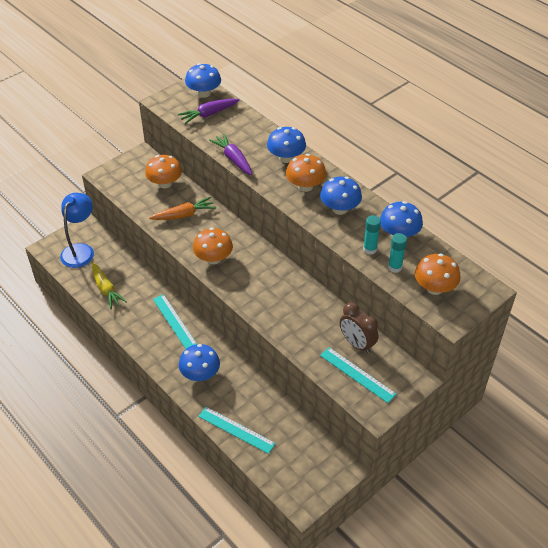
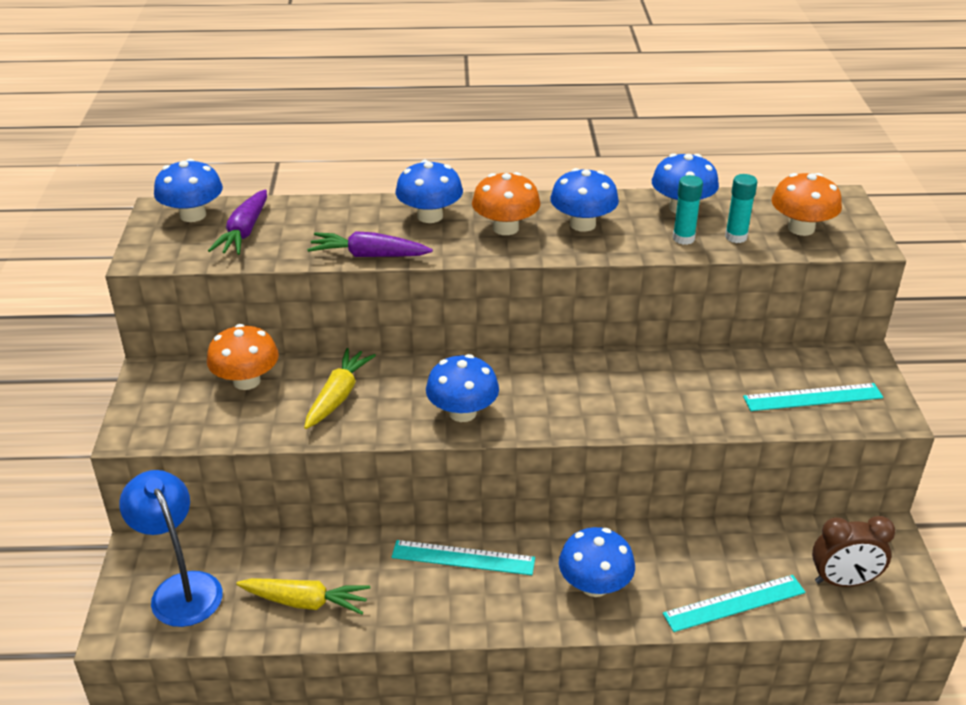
camera: 50 degrees left, 10 degrees down
(184, 215) = (338, 396): orange carrot -> yellow carrot
(213, 258) = (462, 412): orange mushroom -> blue mushroom
(357, 344) = (759, 371): brown clock -> brown clock (843, 581)

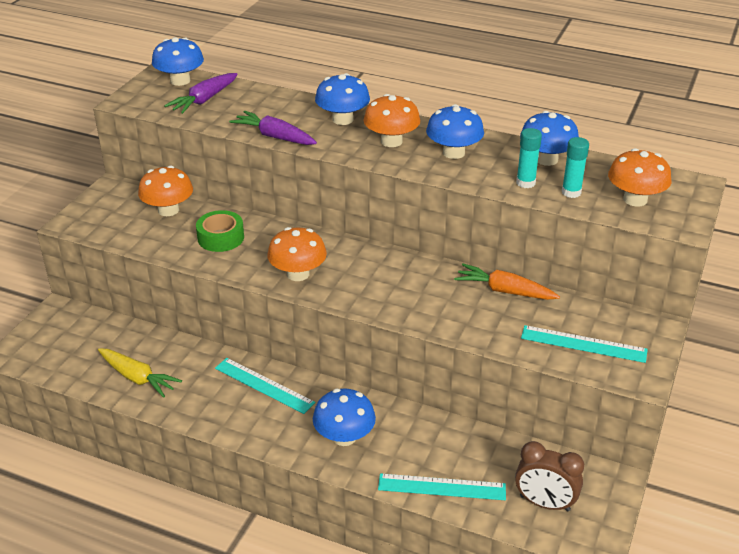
camera: 25 degrees right, 0 degrees up
(181, 588) = (67, 342): blue lamp -> none
(338, 396) = (221, 238): yellow carrot -> green tape
(462, 412) = (298, 274): blue mushroom -> orange mushroom
(694, 364) = (505, 291): none -> orange carrot

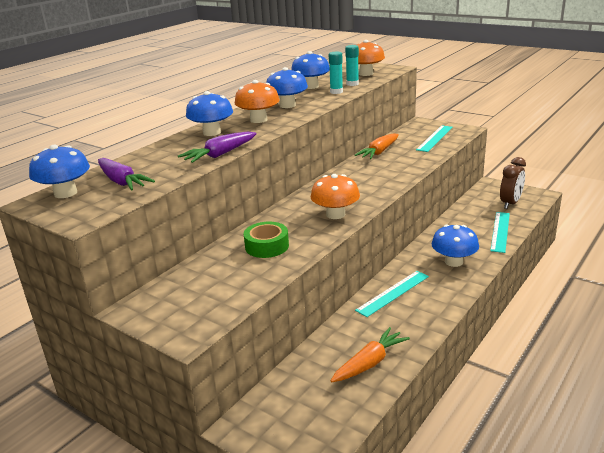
camera: 75 degrees left, 10 degrees down
(137, 378) = (369, 363): yellow carrot -> orange carrot
(168, 210) = (203, 273): orange mushroom -> none

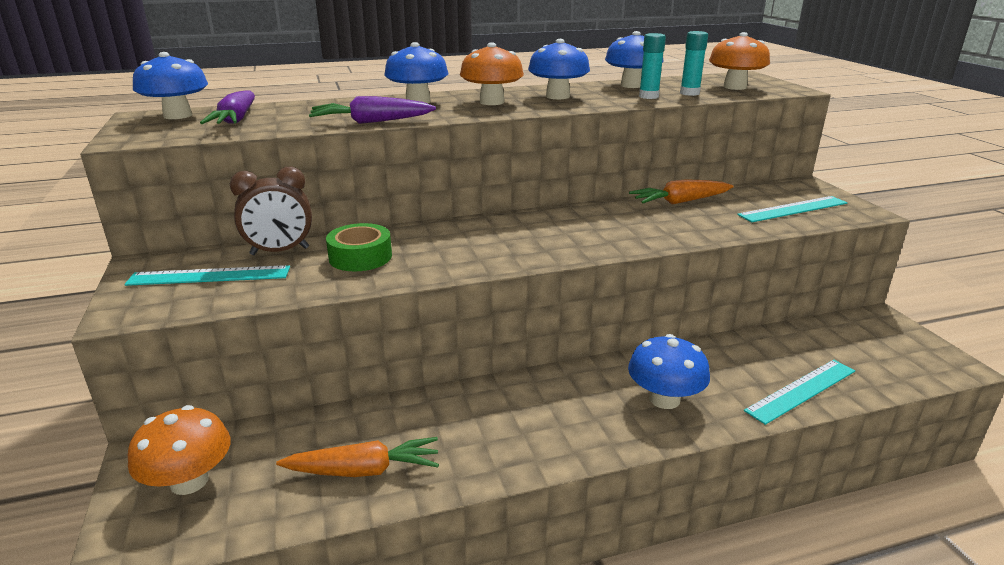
camera: 35 degrees right, 0 degrees up
(335, 214) = (494, 253): orange mushroom -> orange mushroom (189, 481)
(393, 293) = (522, 398): turquoise ruler -> turquoise ruler (209, 276)
(510, 203) = (878, 357): brown clock -> brown clock (280, 251)

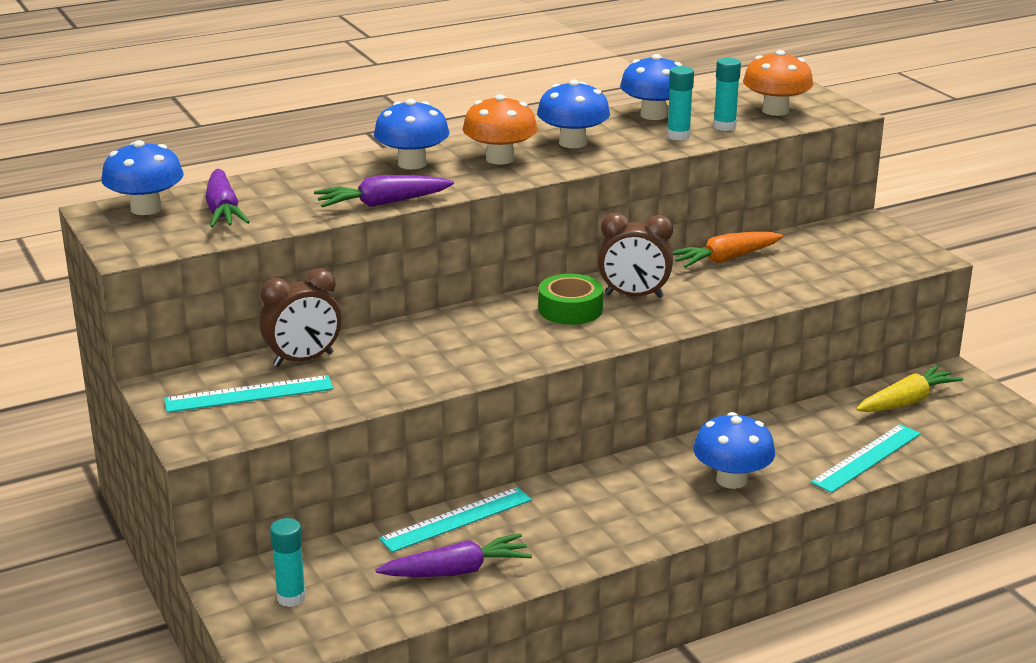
camera: 10 degrees left, 0 degrees up
(189, 481) = (291, 597): orange mushroom -> turquoise glue stick
(360, 257) = (397, 359): green tape -> green tape (570, 309)
(363, 470) = (456, 571): orange carrot -> purple carrot
(593, 223) = (634, 296): none -> brown clock
(793, 209) = (850, 259): turquoise ruler -> turquoise ruler (456, 519)
(838, 339) = (906, 401): none -> yellow carrot

